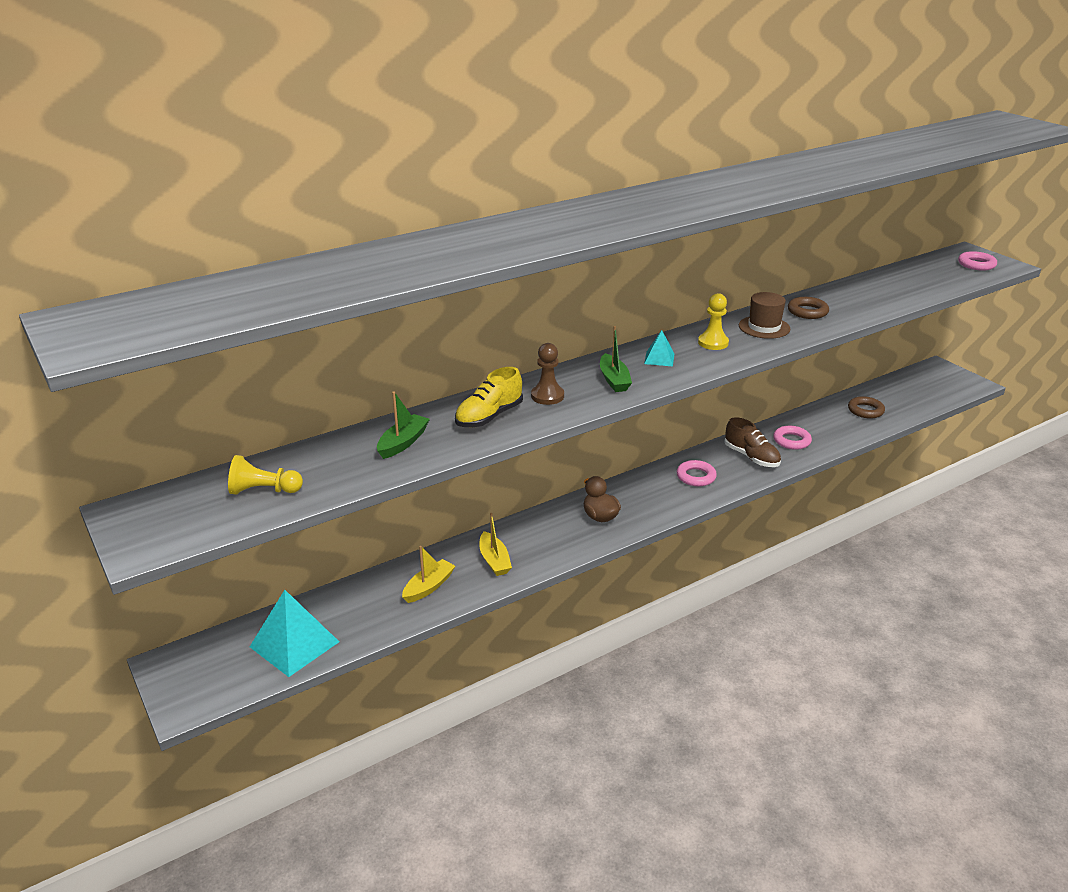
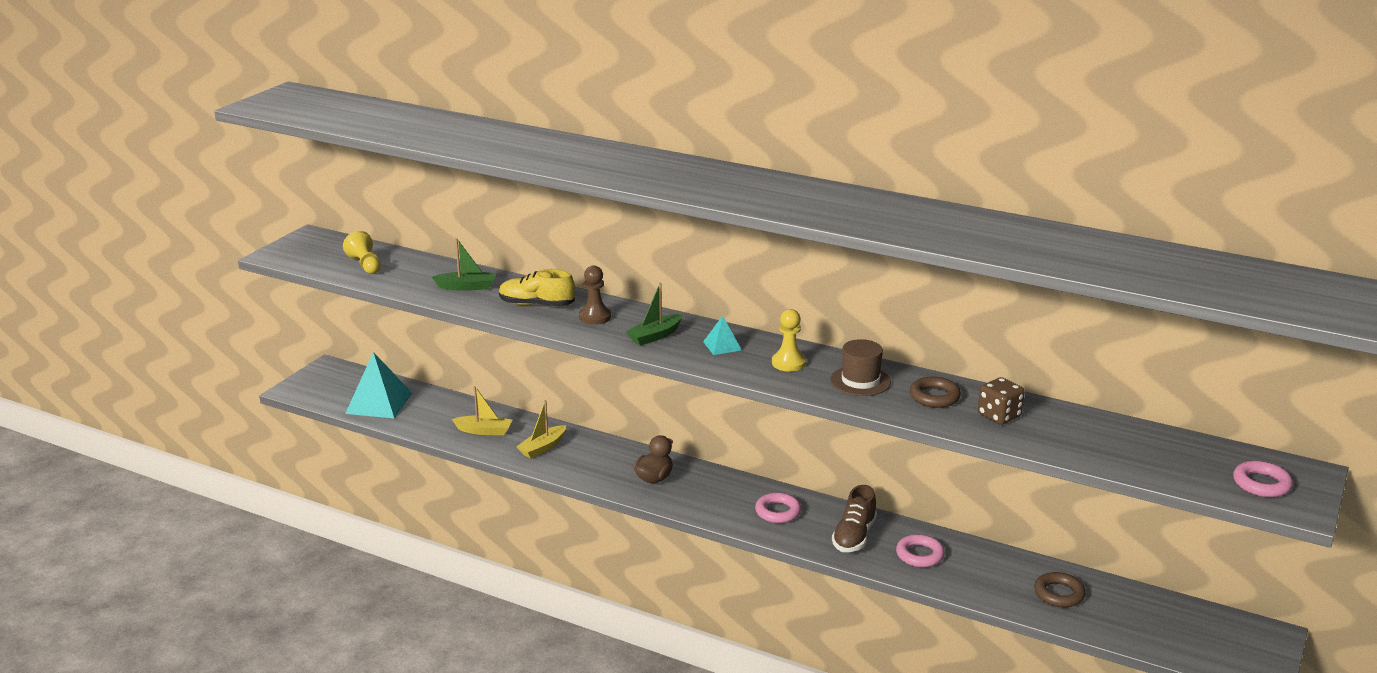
camera: 60 degrees right, 5 degrees down
(849, 301) = (999, 416): none -> brown dice

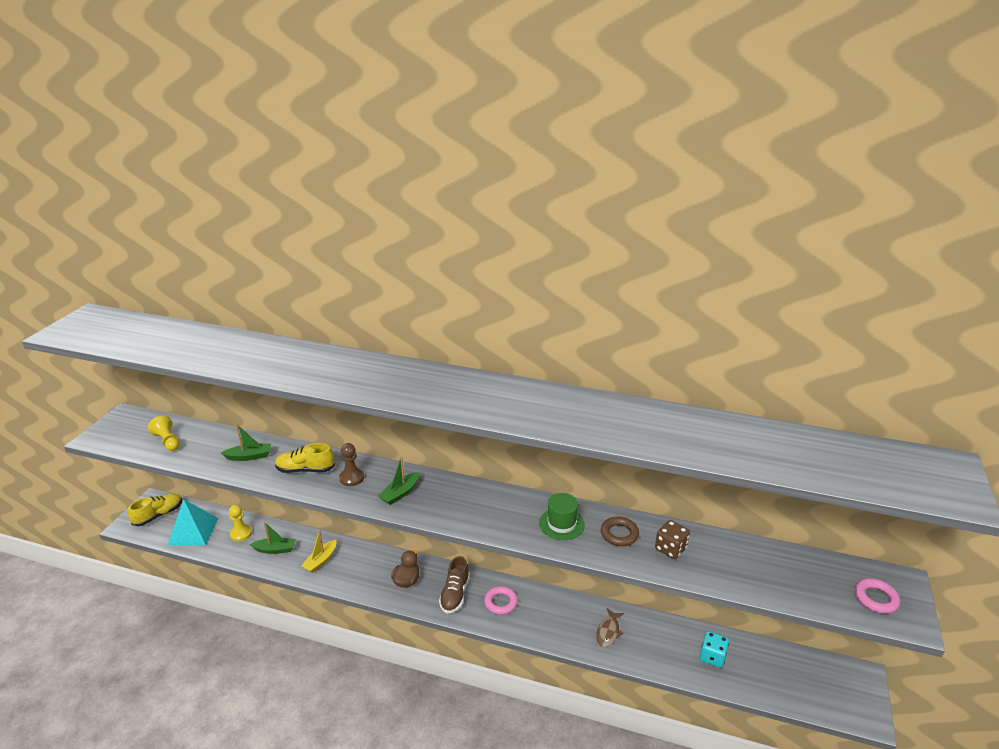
camera: 10 degrees left, 5 degrees up
(335, 383) = (158, 515): none -> yellow shoe
(484, 431) = (275, 549): yellow boat -> green boat
(722, 346) = (452, 498): turquoise pyramid -> none
(788, 363) = (505, 510): yellow pawn -> yellow pawn (241, 533)
(854, 536) = (559, 619): brown shoe -> brown shoe (455, 594)
(860, 381) = (561, 524): brown hat -> green hat
(919, 555) = (608, 632): pink ring -> brown fish
(1059, 594) = (712, 657): brown ring -> turquoise dice

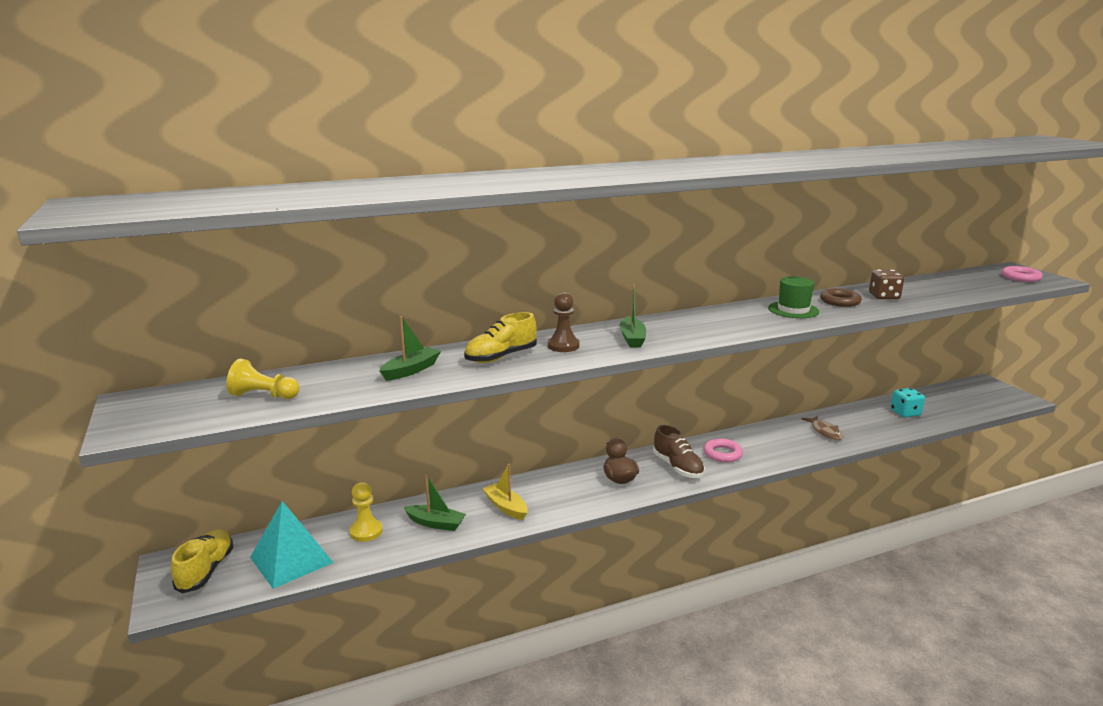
camera: 40 degrees left, 10 degrees down
(275, 549) = (436, 523): green boat -> green boat turned 60 degrees clockwise
(320, 561) = (506, 507): yellow boat -> yellow boat turned 150 degrees clockwise

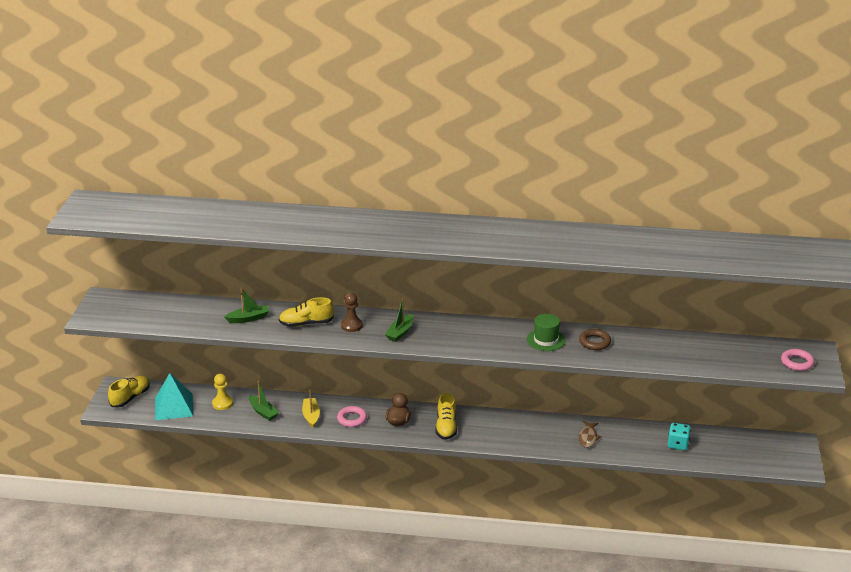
camera: 30 degrees right, 10 degrees up
(264, 396) = (162, 314): yellow pawn -> none
(678, 467) = (446, 427): brown shoe -> yellow shoe
(722, 454) = (489, 428): pink ring -> pink ring (352, 419)
(884, 296) = (638, 348): brown dice -> none

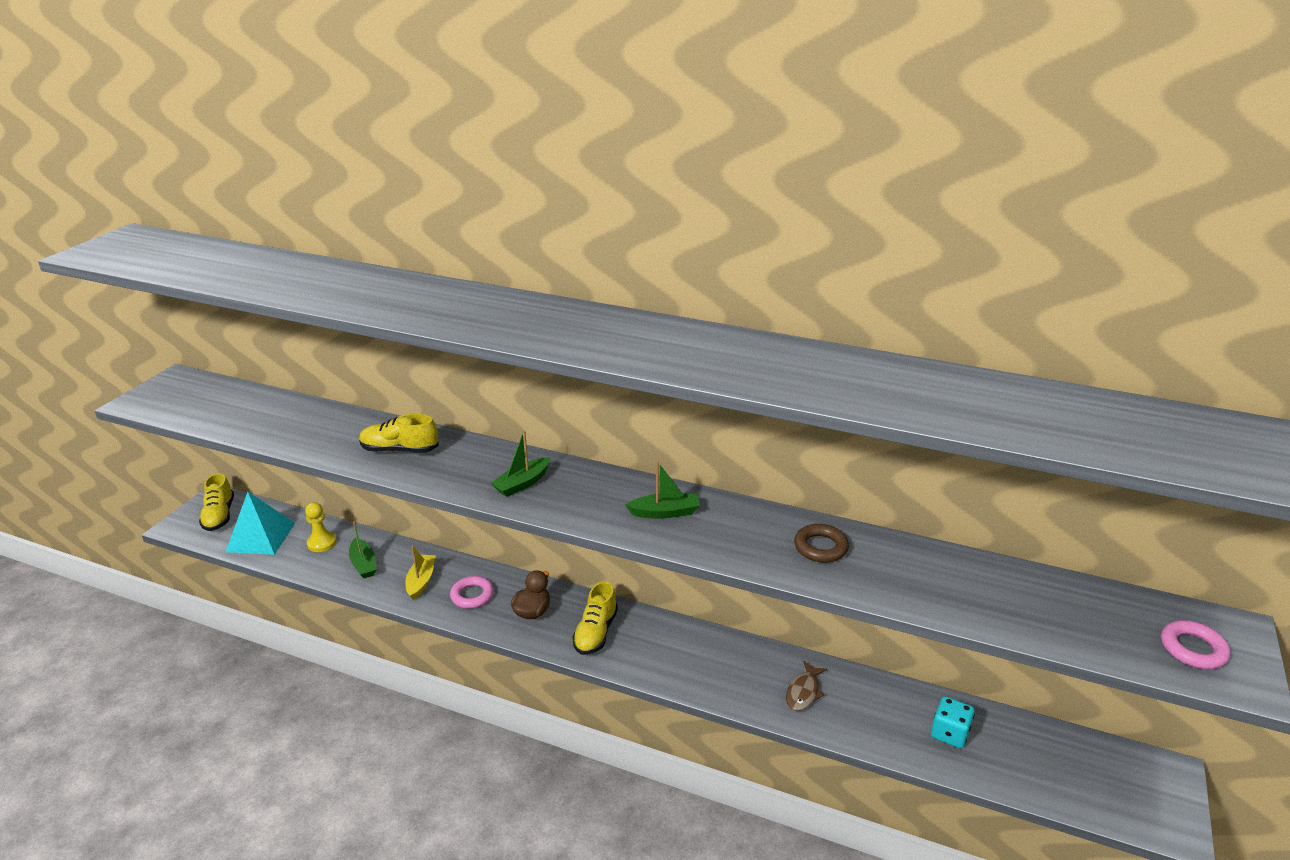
camera: 15 degrees right, 0 degrees up
(130, 397) = (219, 516): yellow shoe -> yellow shoe turned 120 degrees clockwise
(248, 318) = (329, 431): green boat -> green boat (665, 512)
(351, 325) = (460, 462): brown pawn -> none
(546, 340) = (740, 530): green hat -> none

